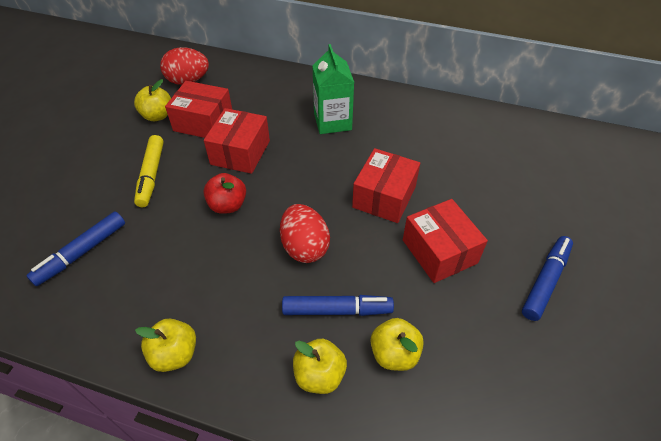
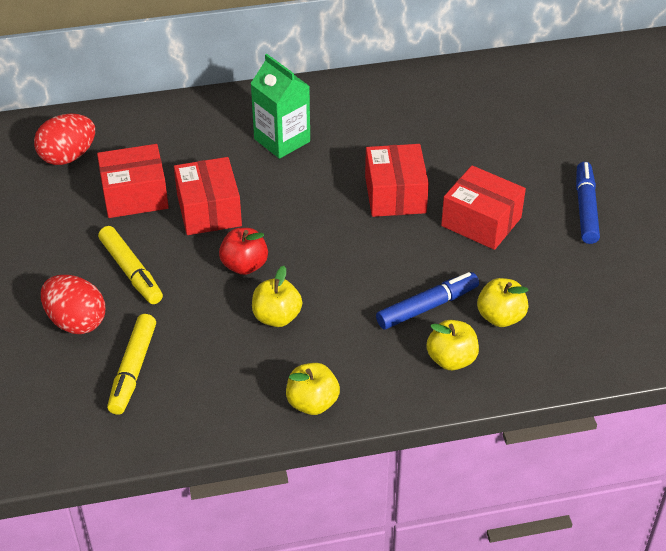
camera: 30 degrees left, 5 degrees down
(82, 252) = (133, 370): blue marker -> yellow marker
(157, 116) = (71, 209): yellow apple -> yellow apple (277, 317)
(305, 247) = (355, 270): red egg -> red egg (76, 321)

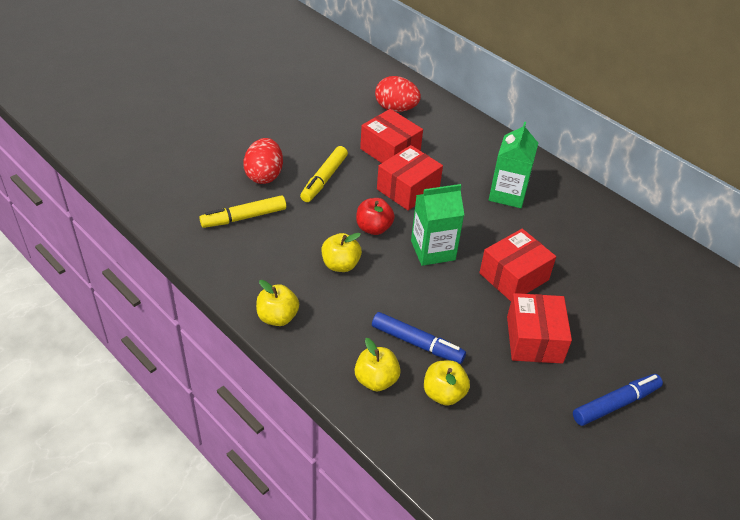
camera: 55 degrees right, 0 degrees up
(314, 235) = (433, 250): none -> green carton

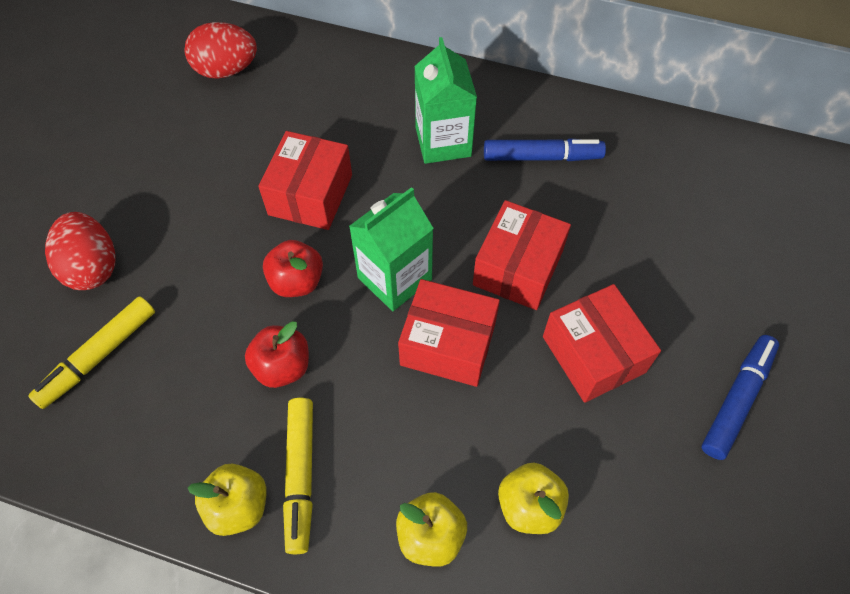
camera: 25 degrees left, 15 degrees up
(324, 179) = (185, 232): yellow marker -> yellow marker (300, 476)
(340, 265) = (282, 367): yellow apple -> red apple
(390, 151) = (254, 143): red box -> red box (448, 344)
(417, 343) = (452, 442): blue marker -> blue marker (542, 157)

